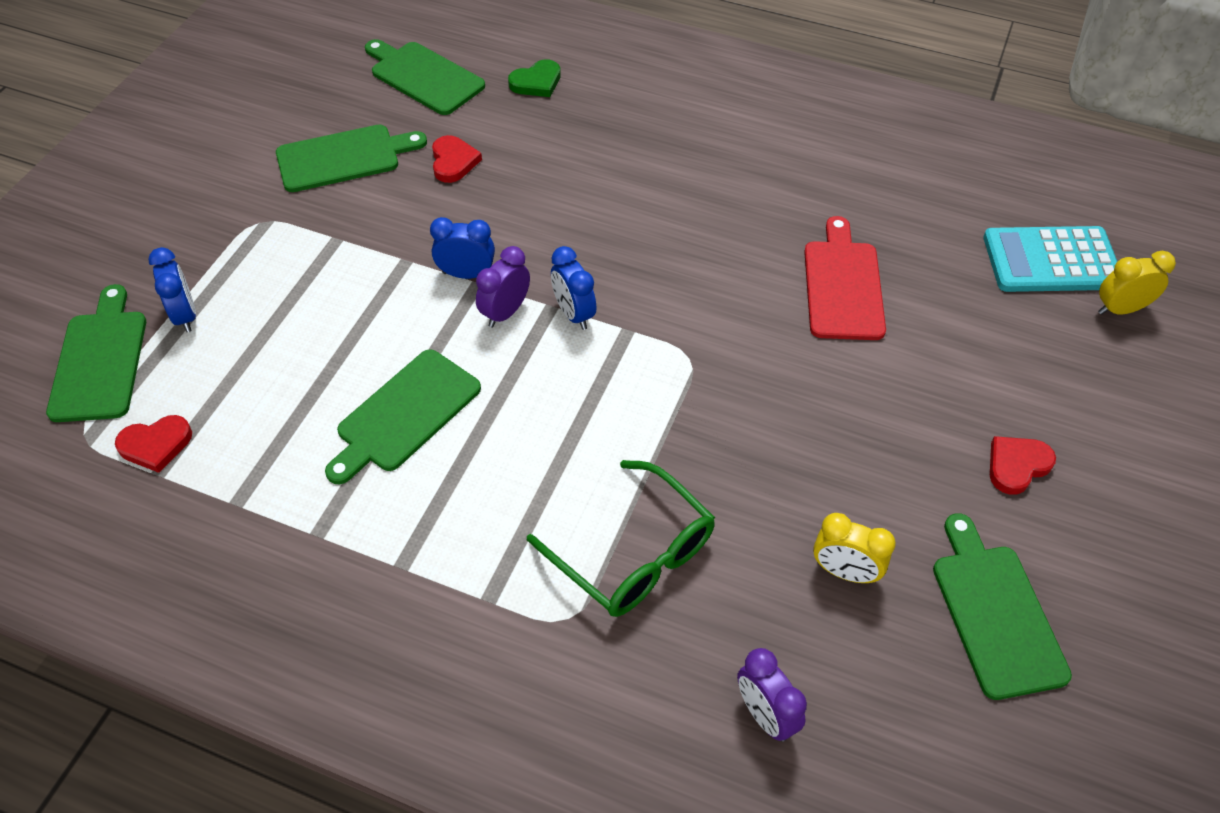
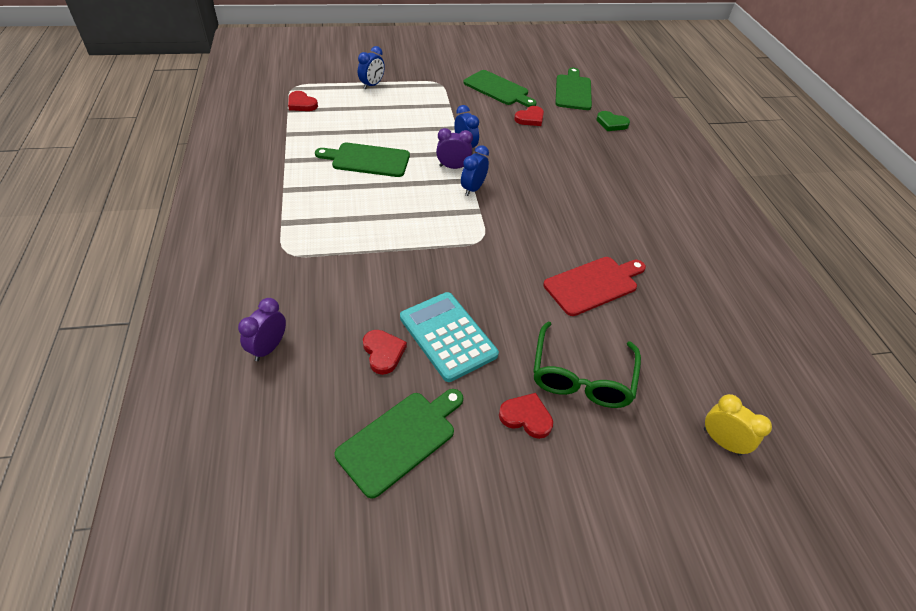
camera: 55 degrees right, 5 degrees down
(100, 360) = (333, 76): green cutting board -> none
(633, 554) = (339, 262): green glasses -> green glasses (581, 377)
(844, 572) = (383, 352): yellow clock -> red heart
(1051, 261) = (724, 385): turquoise calculator -> turquoise calculator (448, 336)

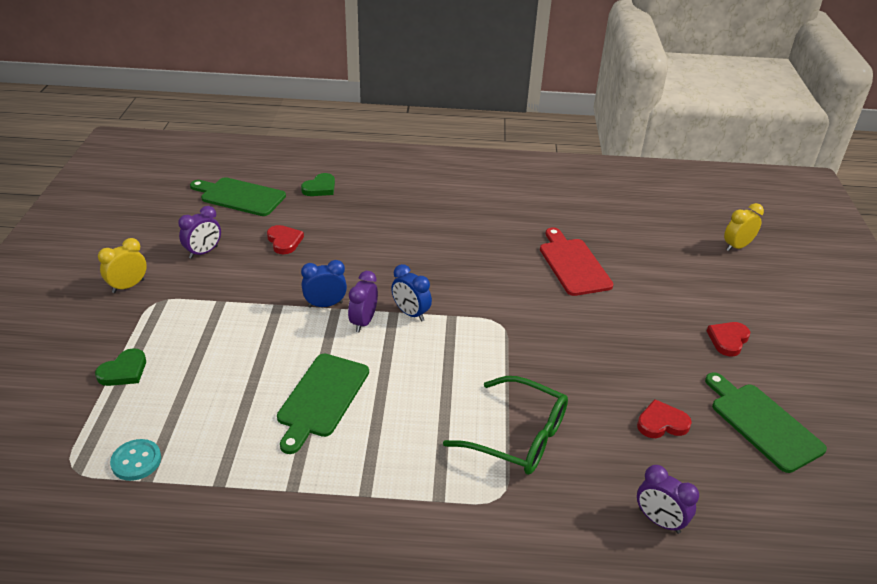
camera: 75 degrees left, 10 degrees down
(301, 104) = (136, 461): red heart -> turquoise button
(372, 85) = (124, 371): blue clock -> green heart
(448, 336) = (638, 372): turquoise calculator -> none
(449, 70) = (128, 286): none -> yellow clock
(498, 89) = (203, 252): green cutting board -> purple clock
(581, 377) = (682, 299): green glasses -> green glasses (518, 436)

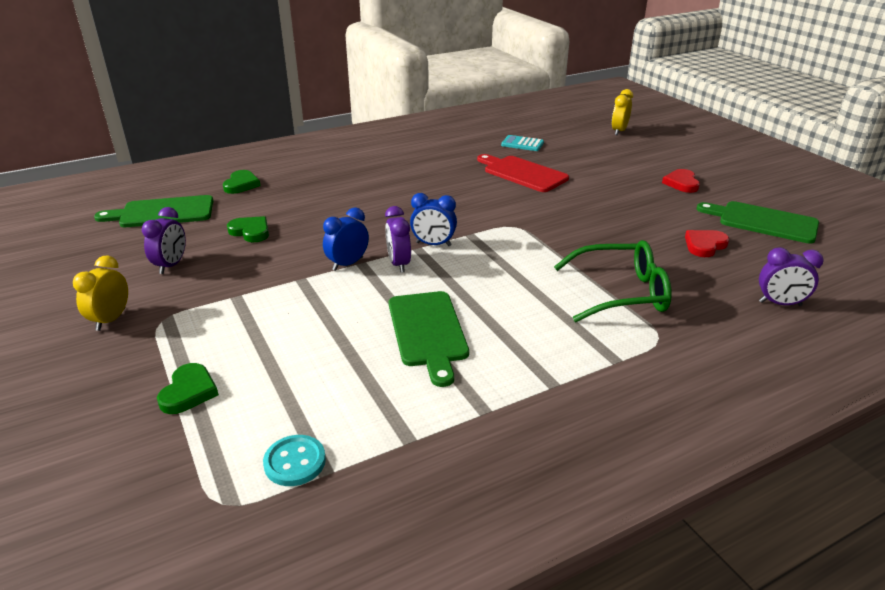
camera: 30 degrees left, 5 degrees down
(284, 241) = (251, 231): red heart -> green heart
(612, 228) = (522, 144): none -> turquoise calculator

